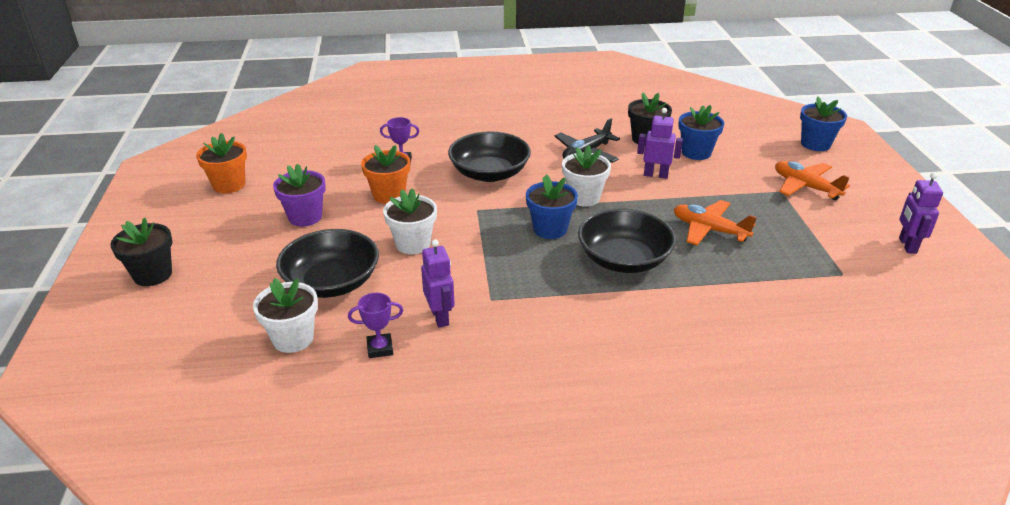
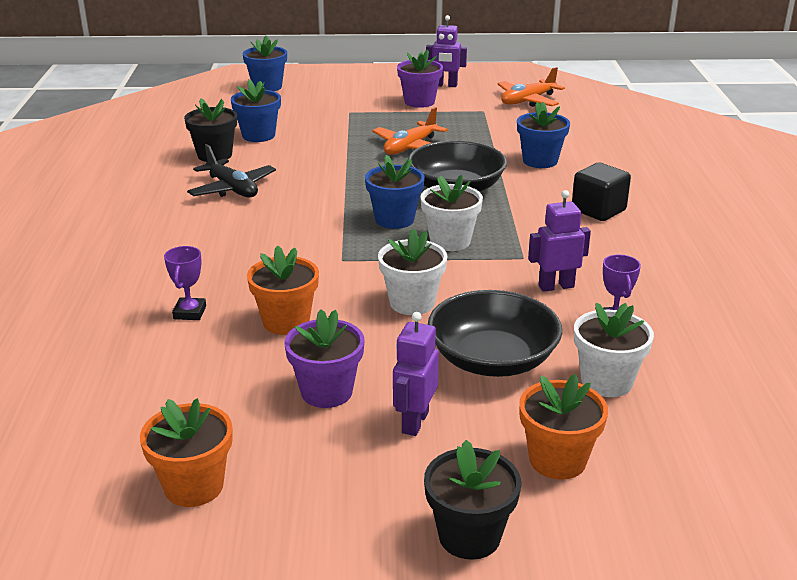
camera: 85 degrees left, 5 degrees down
(208, 310) = (557, 460): none -> orange flower pot
(489, 173) = (255, 249): black bowl -> none
(584, 197) = (333, 197): white flower pot -> white flower pot (450, 241)
(601, 352) = (598, 210): none -> black cube
(655, 175) = (298, 158): purple robot -> purple robot (414, 422)
(715, 314) = (540, 161): none -> blue flower pot
(805, 187) = (345, 102): orange plane -> orange plane (527, 101)
(839, 230) = (419, 102): none -> purple flower pot

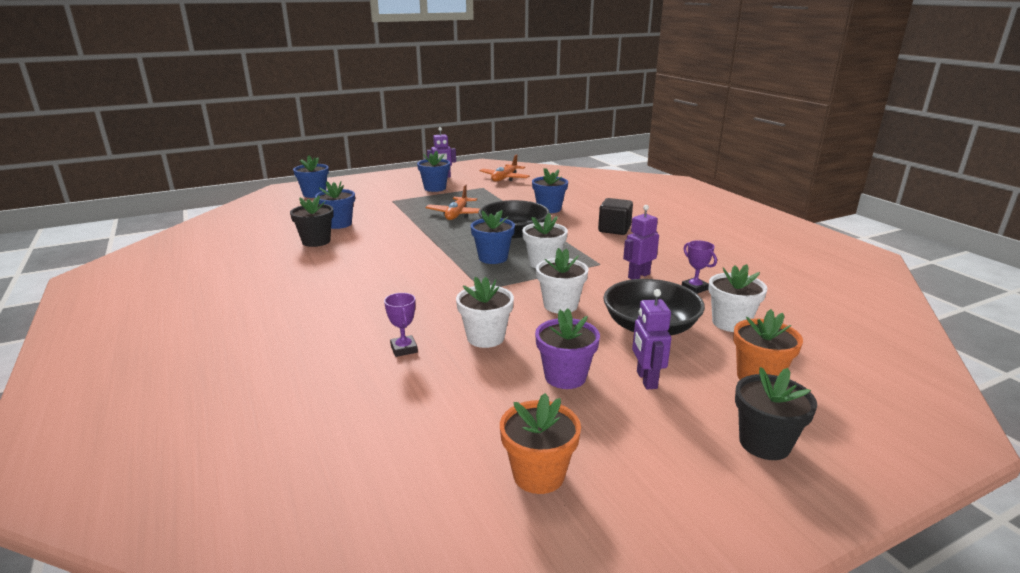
camera: 25 degrees left, 5 degrees down
(232, 189) = (352, 260): black plane -> none
(286, 322) = (485, 338): orange flower pot -> white flower pot
(419, 102) = (435, 188): purple flower pot -> blue flower pot

